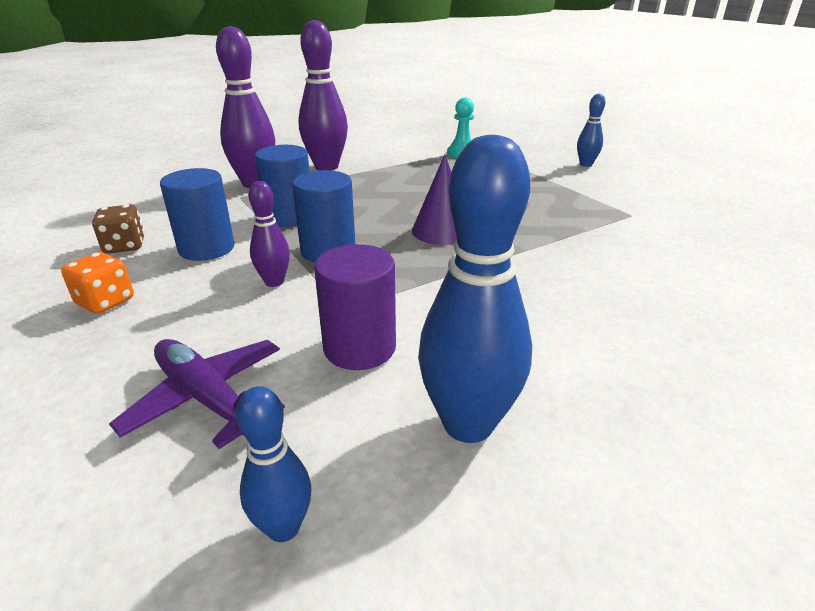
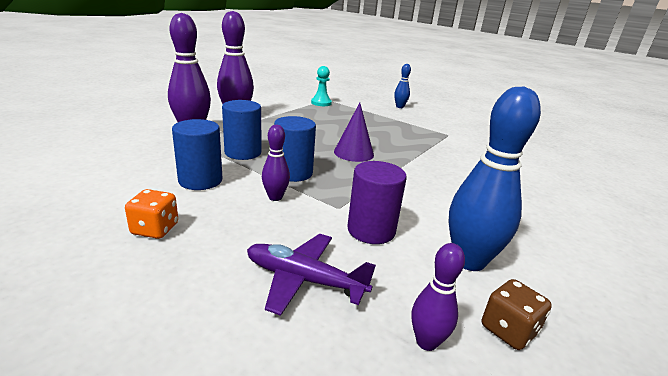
camera: 25 degrees left, 5 degrees down
(125, 246) = (127, 186): brown dice -> brown dice (508, 330)
(283, 527) = (426, 342): blue bowling pin -> purple bowling pin

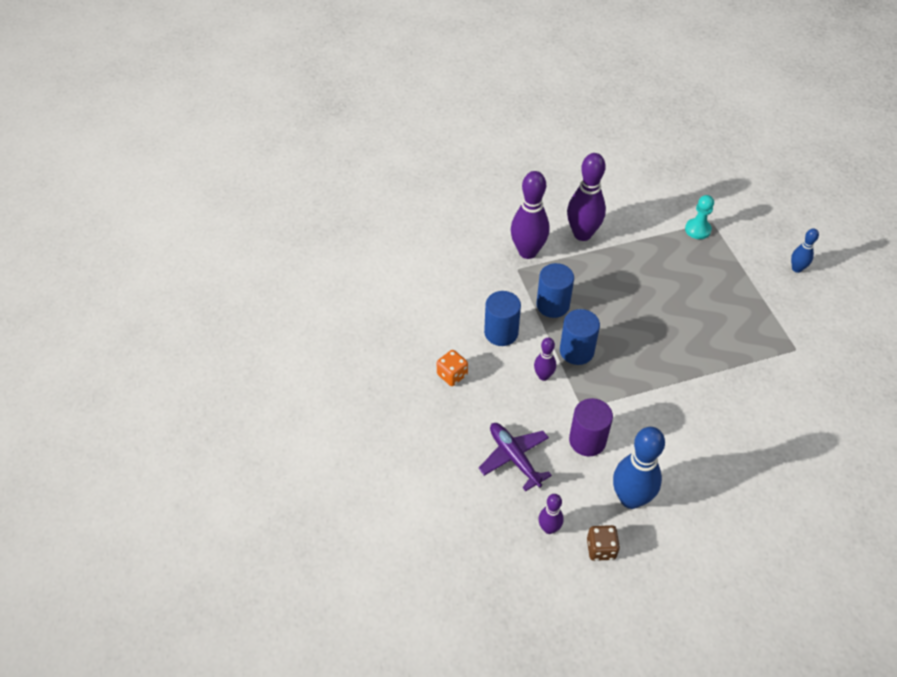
camera: 40 degrees right, 25 degrees up
(353, 153) = (654, 342): purple cone -> none

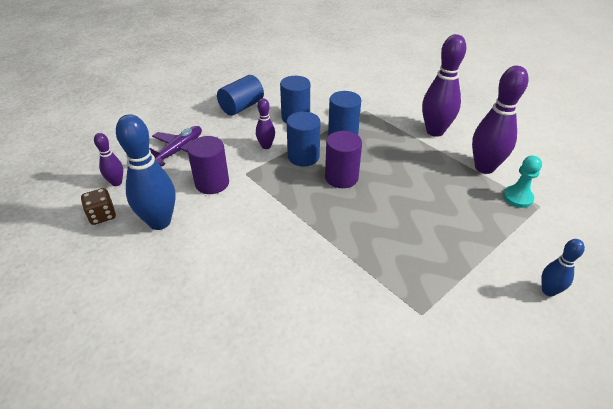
camera: 65 degrees right, 10 degrees down
(452, 375) = (241, 107): orange dice -> blue cylinder
(527, 252) = (387, 110): purple bowling pin -> purple bowling pin (484, 167)
(622, 334) = (341, 177): none -> purple cylinder

